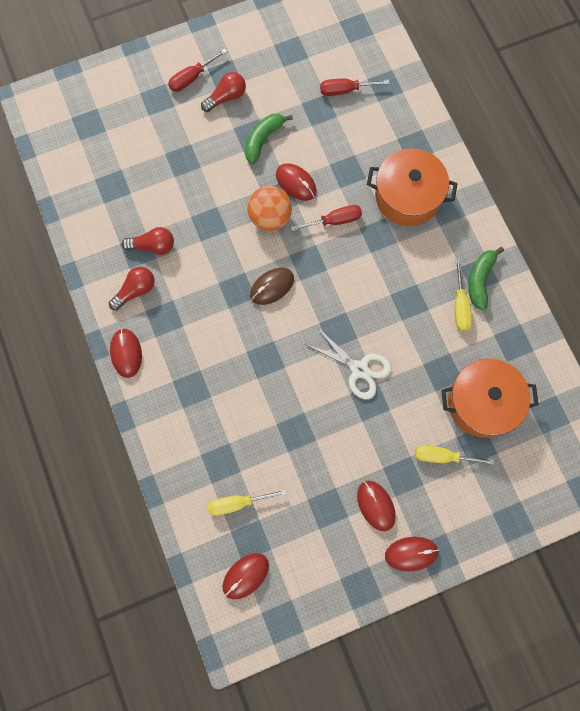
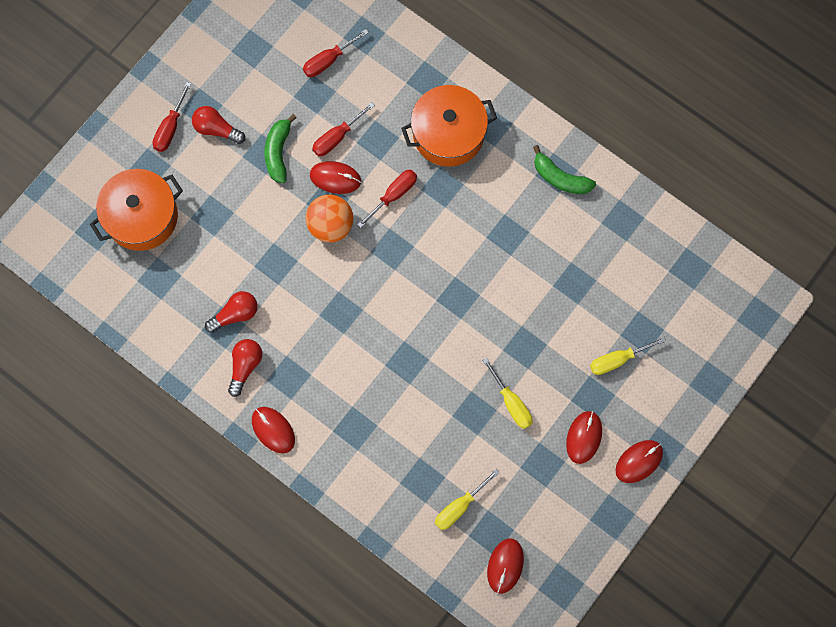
camera: 30 degrees left, 0 degrees up
(226, 97) = (216, 129): red light bulb -> red light bulb turned 90 degrees counterclockwise
(272, 287) = (372, 291): brown mouse -> none
(316, 152) = (337, 137): none -> red screwdriver
(359, 369) = (498, 323): white scissors -> none
(376, 505) = (584, 437): red mouse -> red mouse turned 75 degrees clockwise
(460, 306) = (555, 212): yellow screwdriver -> yellow screwdriver (511, 402)
(480, 280) = (560, 178): green banana -> green banana turned 45 degrees counterclockwise
(482, 403) = (625, 291): orange pot -> orange pot (141, 217)

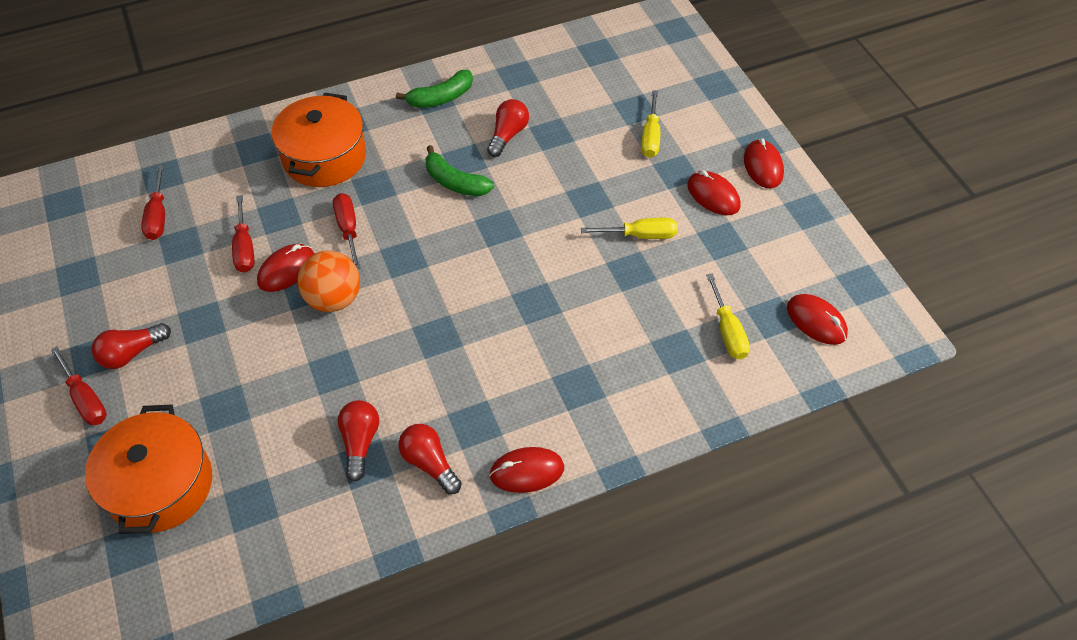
camera: 60 degrees left, 20 degrees down
(278, 152) = (212, 307): green banana -> green banana (455, 182)
(552, 251) = (508, 135): none -> red light bulb

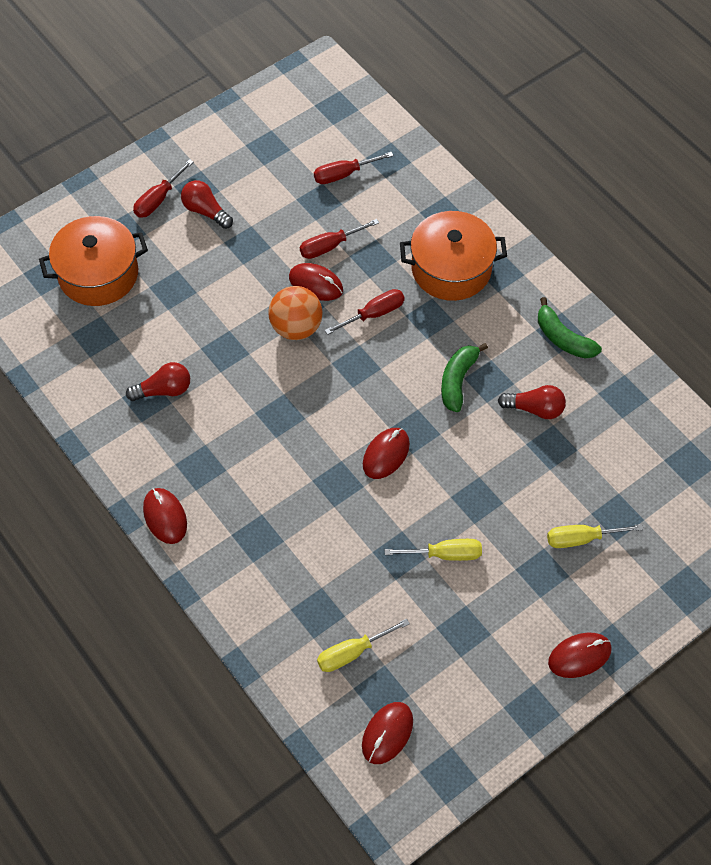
camera: 75 degrees right, 5 degrees up
(429, 463) = (156, 444): red light bulb -> none
(640, 235) = (445, 554): yellow screwdriver -> yellow screwdriver turned 75 degrees counterclockwise
(713, 195) = (520, 613): red mouse -> red mouse (386, 454)

